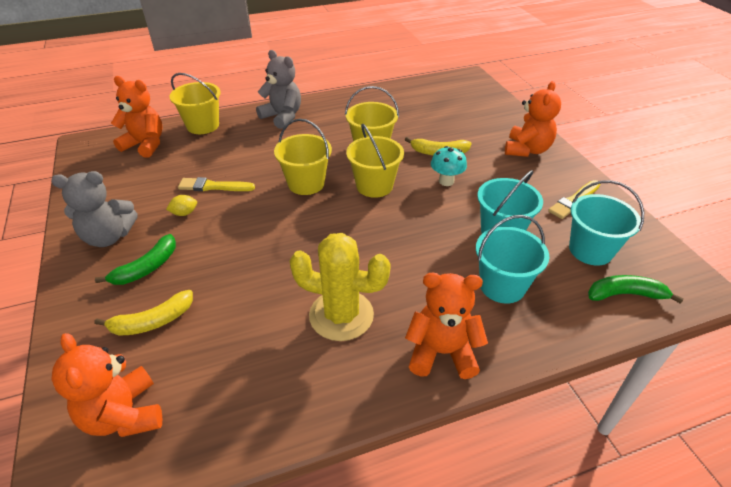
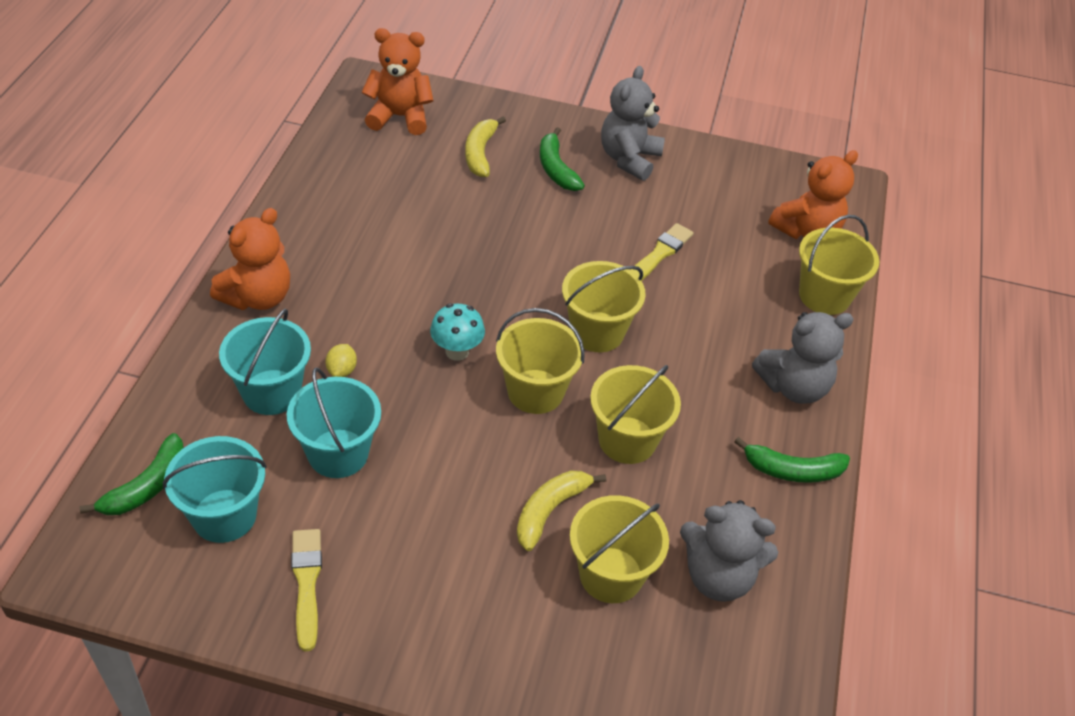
camera: 120 degrees right, 5 degrees up
(184, 213) = (624, 217): yellow lemon -> yellow lemon (342, 370)
(336, 104) = (792, 470): none -> green banana
(341, 315) = (367, 259): yellow cactus -> none
(413, 105) = (718, 576): none -> grey teddy bear
(446, 181) = (479, 471): turquoise mushroom -> turquoise mushroom (457, 351)
(447, 127) = (611, 575): none -> yellow bucket
(527, 150) = (460, 634): orange teddy bear -> none

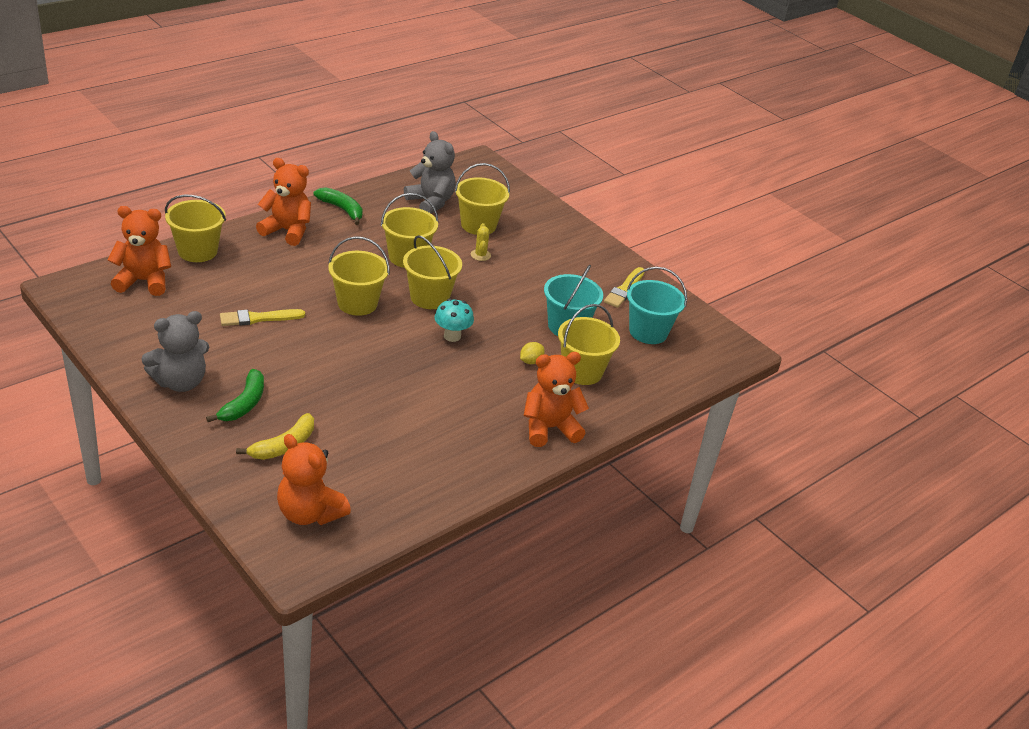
camera: 145 degrees left, 10 degrees down
(147, 486) = (683, 364): green banana -> none
(272, 392) = (582, 371): turquoise bucket -> yellow bucket
(550, 510) = (480, 255): yellow banana -> yellow cactus
(794, 387) = (287, 231): grey teddy bear -> orange teddy bear

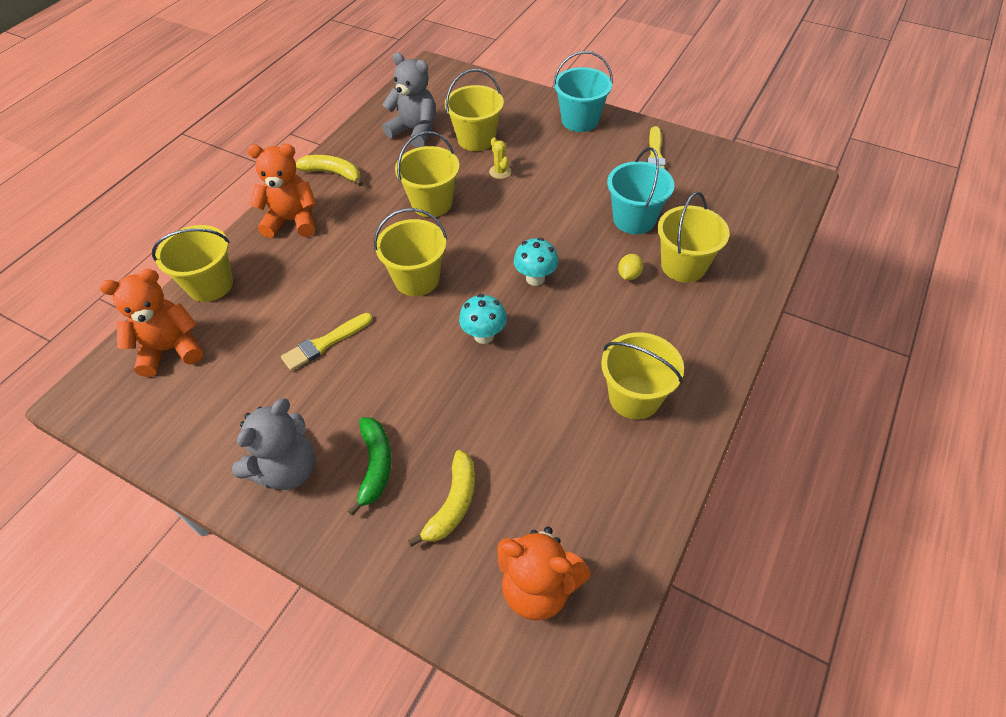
camera: 15 degrees left, 15 degrees up
(342, 209) = (333, 173): green banana -> yellow banana
(382, 357) = (484, 335): none -> turquoise mushroom
(429, 297) = (483, 241): yellow bucket -> yellow bucket (634, 397)
(549, 428) = (701, 348): orange teddy bear -> none
(648, 332) = (709, 194): turquoise bucket -> turquoise bucket (580, 120)

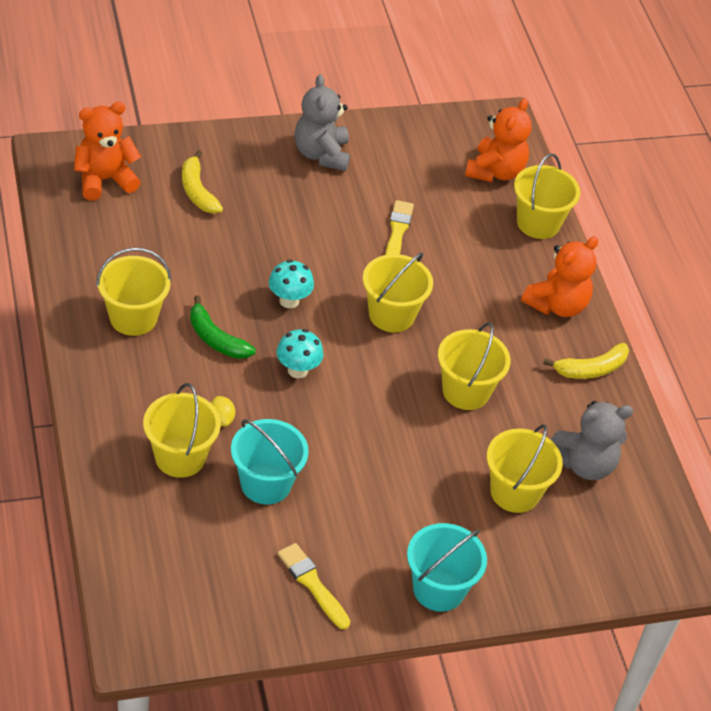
camera: 130 degrees right, 5 degrees down
(375, 466) = (269, 184): green banana -> green banana (216, 339)
(500, 172) = (445, 464): yellow cactus -> none

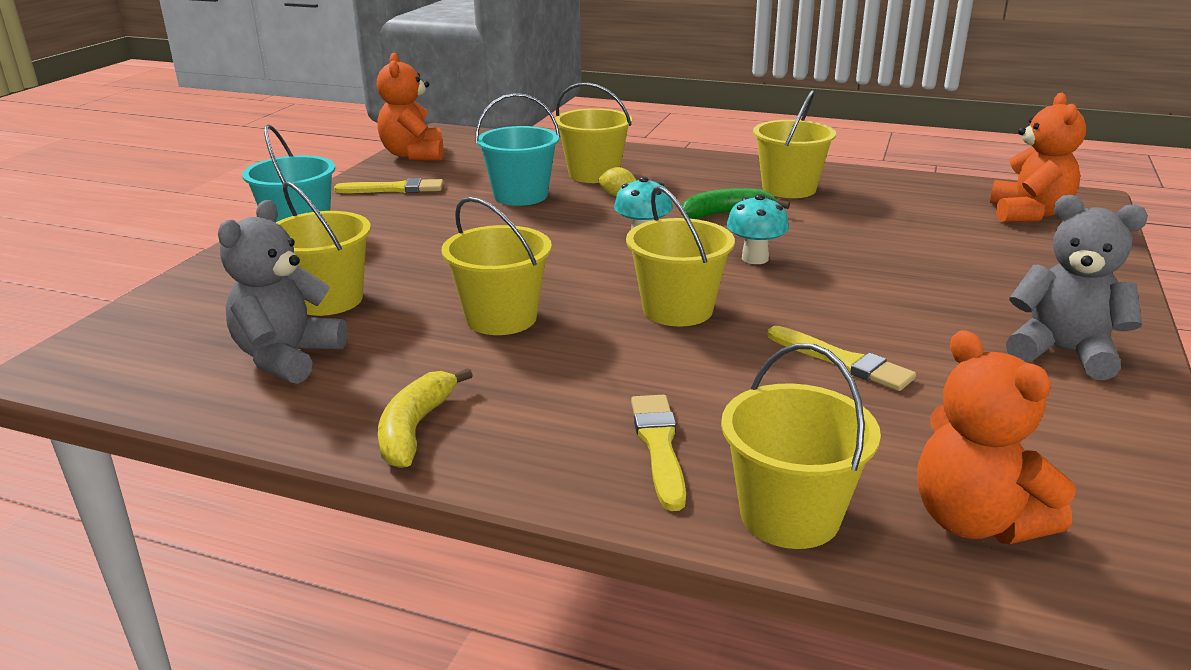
camera: 130 degrees right, 20 degrees down
(197, 191) = (992, 253): yellow banana -> none
(528, 277) = (659, 446): none -> yellow brush
(557, 305) = (571, 450): orange teddy bear -> orange teddy bear (414, 155)

